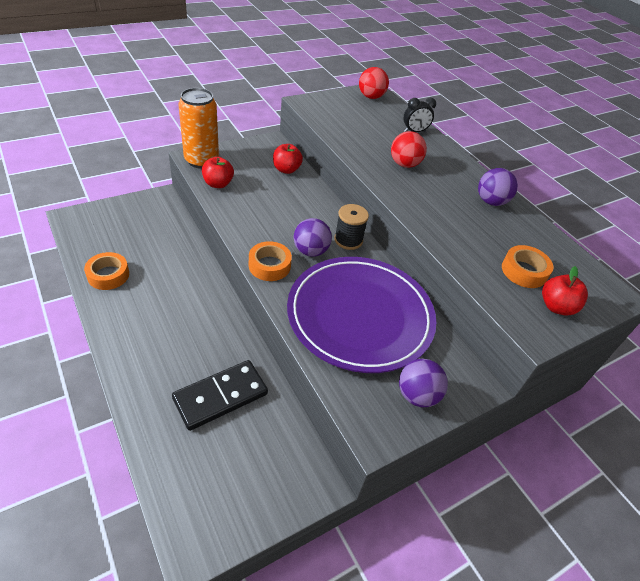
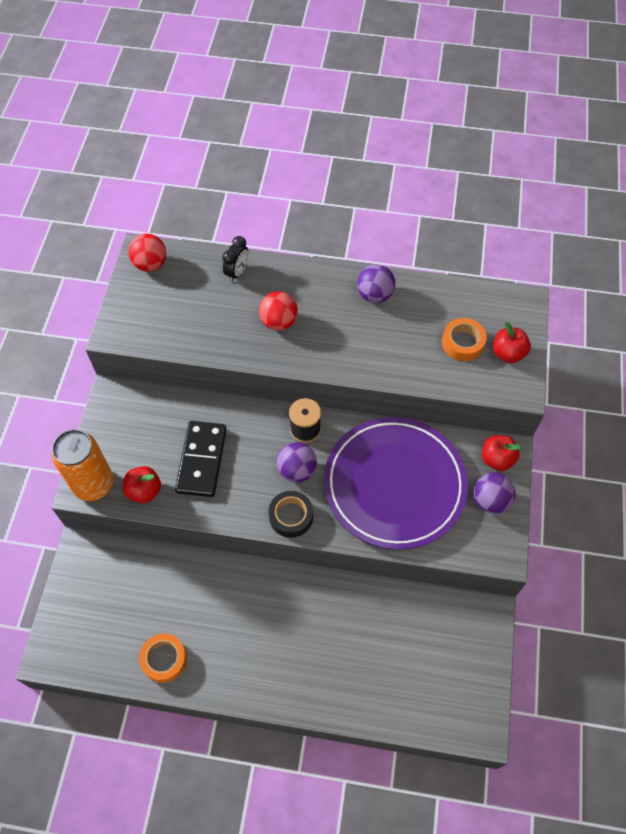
camera: 45 degrees left, 15 degrees up
(220, 396) = (370, 637): black domino -> black domino (201, 460)
(269, 266) = (291, 516): orange tape -> black tape
(286, 169) = (168, 413): red apple -> red apple (497, 459)

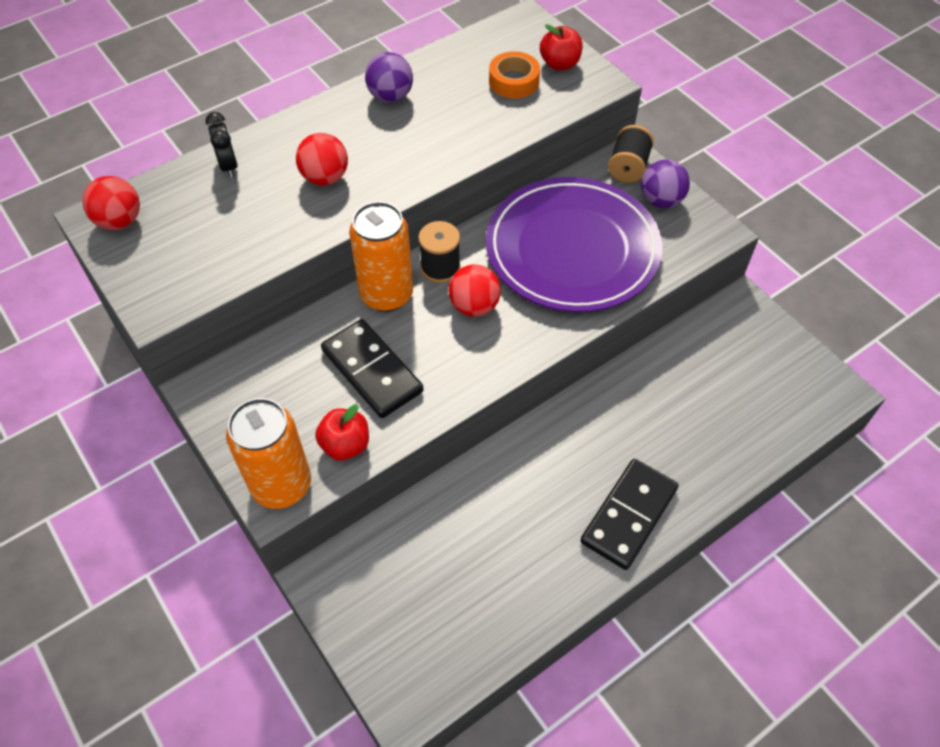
camera: 45 degrees left, 5 degrees down
(164, 659) = (525, 594): orange tape -> none
(258, 420) = (386, 294): none -> orange can
(264, 673) = (629, 515): none -> black domino
(291, 516) = (515, 347): black tape -> none
(297, 470) = (474, 306): purple ball -> red ball
(497, 459) = (628, 167): red apple -> black spool

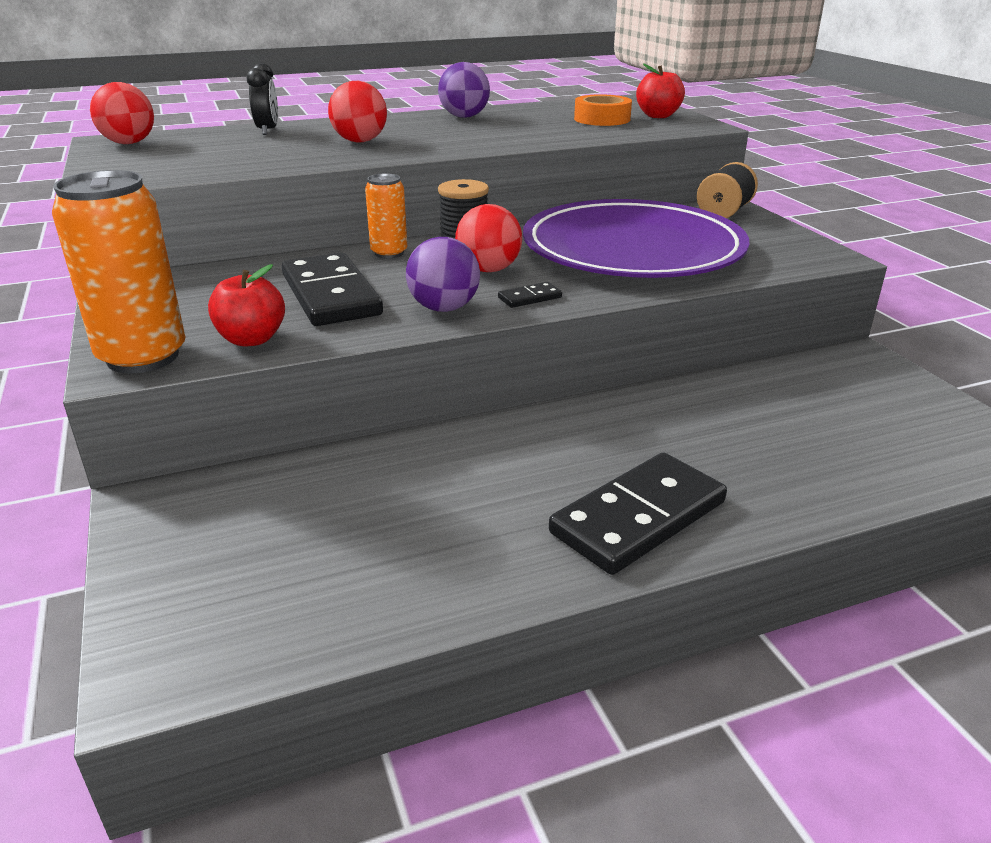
camera: 15 degrees right, 25 degrees down
(386, 294) = (389, 253): orange can -> orange can, size x0.56
(518, 343) = (529, 298): none -> black domino
(661, 200) = (758, 233): purple ball -> purple ball (444, 308)

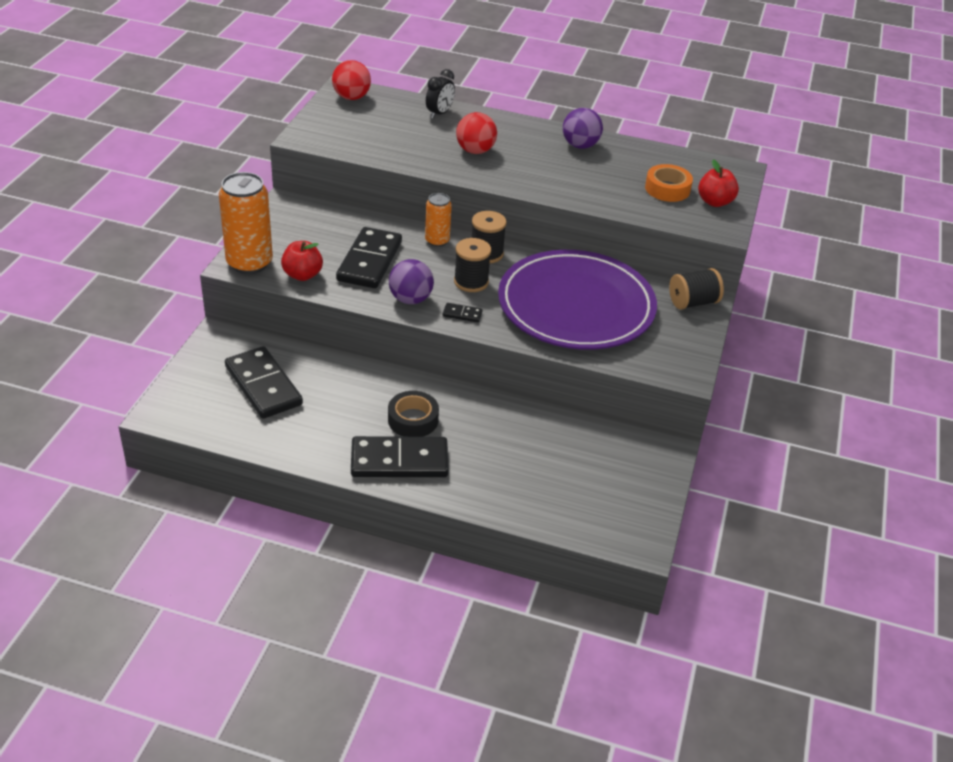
camera: 35 degrees right, 10 degrees up
(306, 530) = (263, 386): none -> black domino
(489, 270) = (471, 282): red ball -> black spool
(579, 462) = (413, 420): none -> black tape

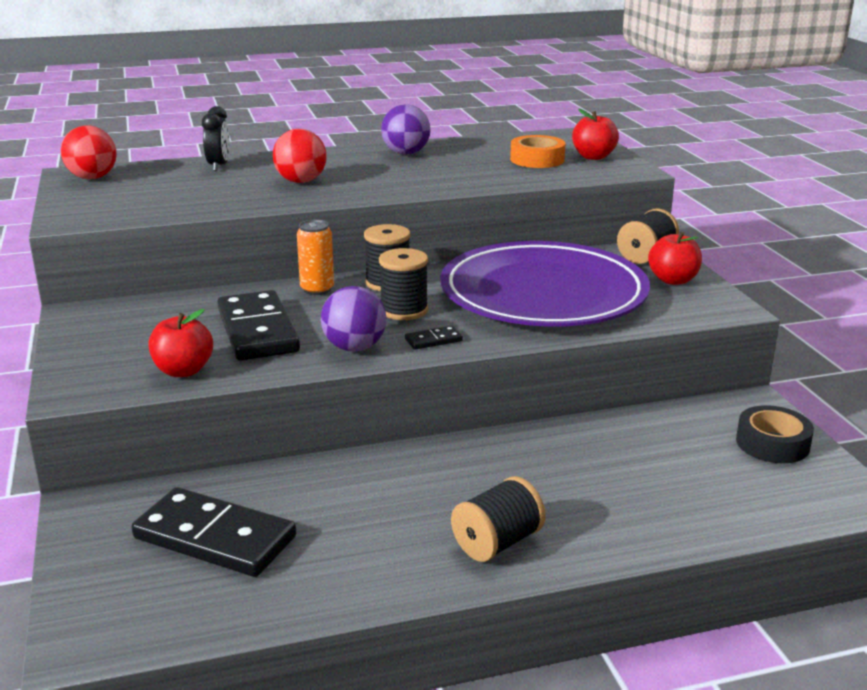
camera: 30 degrees left, 15 degrees down
(249, 263) = (91, 383): orange can -> none
(399, 461) = (497, 542): black domino -> black spool
(413, 420) = (459, 491): black tape -> black tape (772, 443)
(681, 333) = (673, 280): none -> red apple

